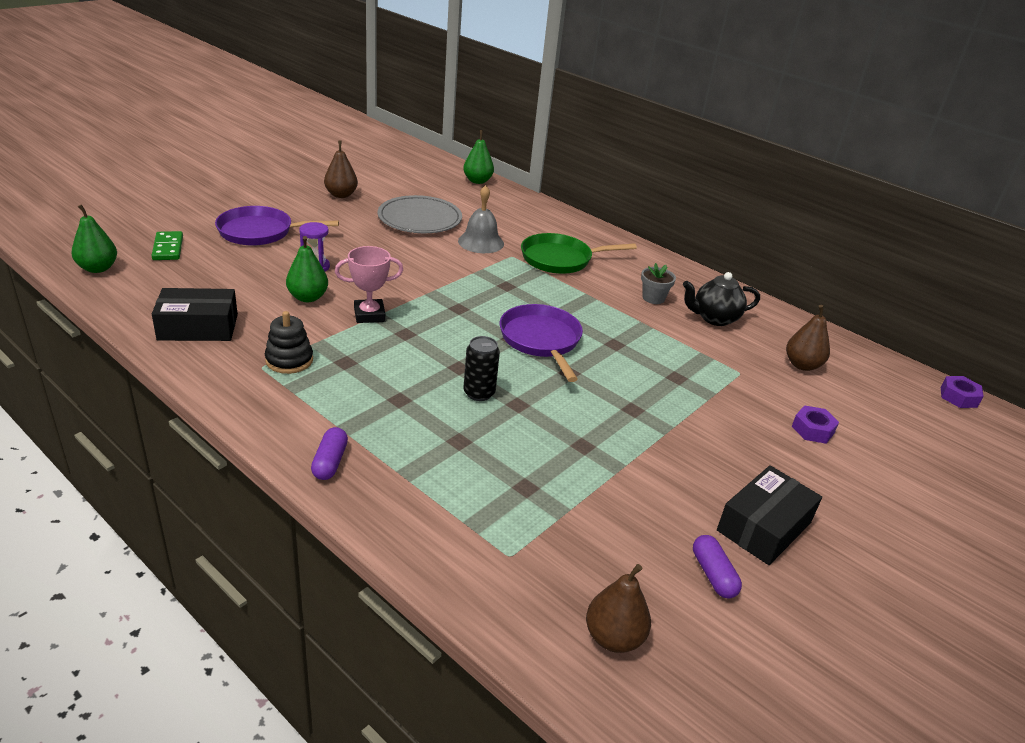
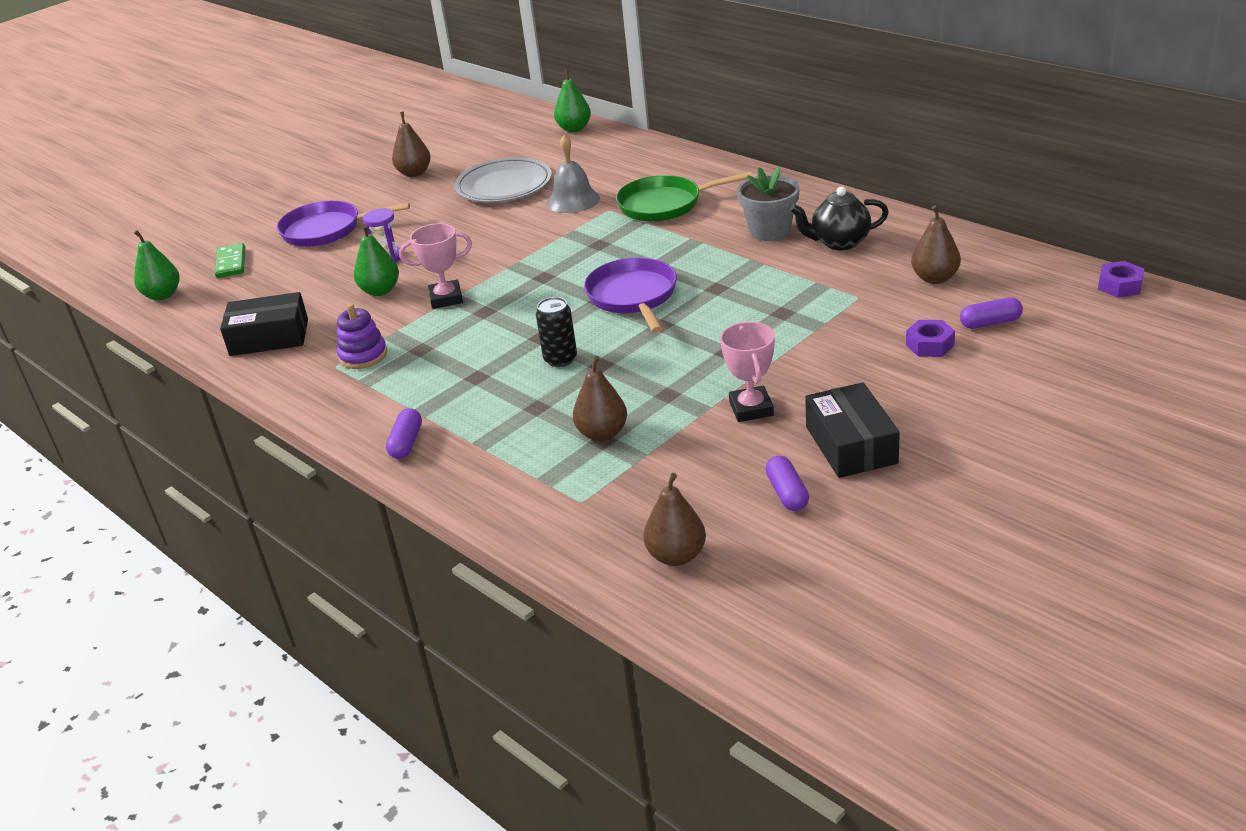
camera: 10 degrees right, 0 degrees up
(289, 360) = (363, 355): black stacking toy -> purple stacking toy
(525, 480) = (602, 434): none -> brown pear
(653, 298) = (770, 231): grey flower pot -> grey flower pot, size x1.54
(664, 473) = (751, 409): none -> pink trophy
(764, 526) = (851, 445): black box -> black box turned 60 degrees counterclockwise
(860, 416) = (990, 323): none -> purple capsule

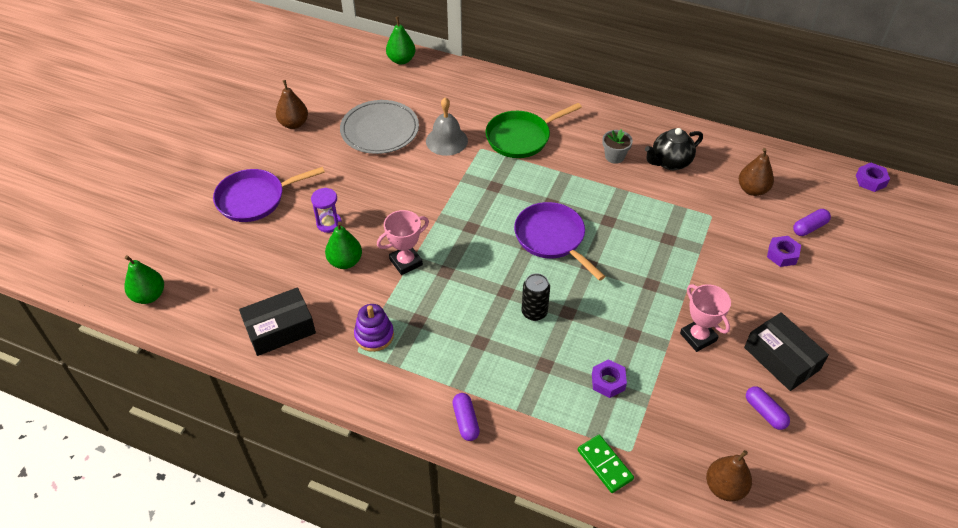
camera: 25 degrees left, 15 degrees up
(231, 263) = (190, 249): green domino -> green domino (604, 465)
(602, 434) = (608, 382): brown pear -> purple nut
(770, 231) = (614, 156): grey flower pot -> grey flower pot, size x0.65

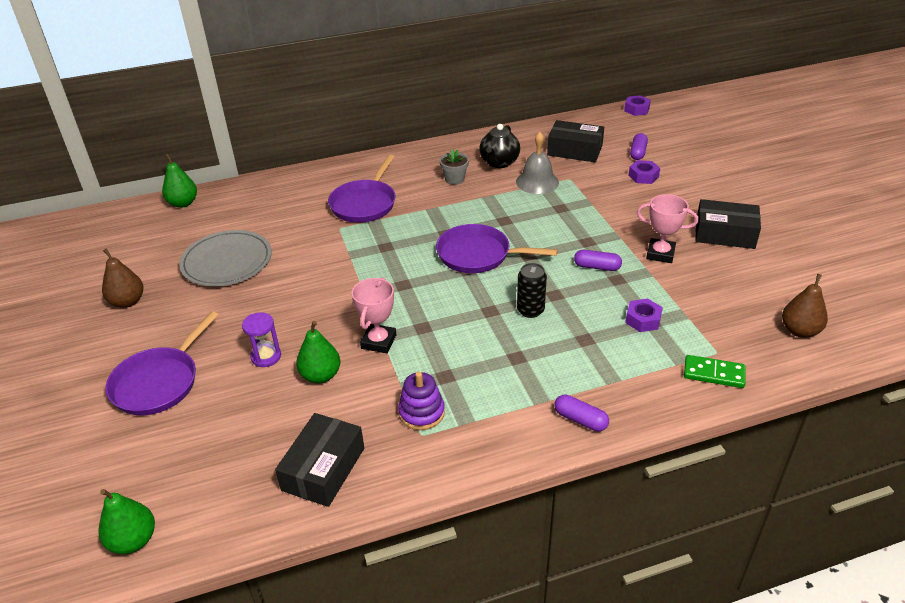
camera: 40 degrees left, 10 degrees down
(446, 140) = (302, 238): grey bell -> grey bell (537, 182)
(521, 137) = (364, 203): green pan -> purple pan
(752, 190) = (575, 150): brown pear -> black box
(765, 412) = (759, 270): purple capsule -> purple capsule (597, 267)

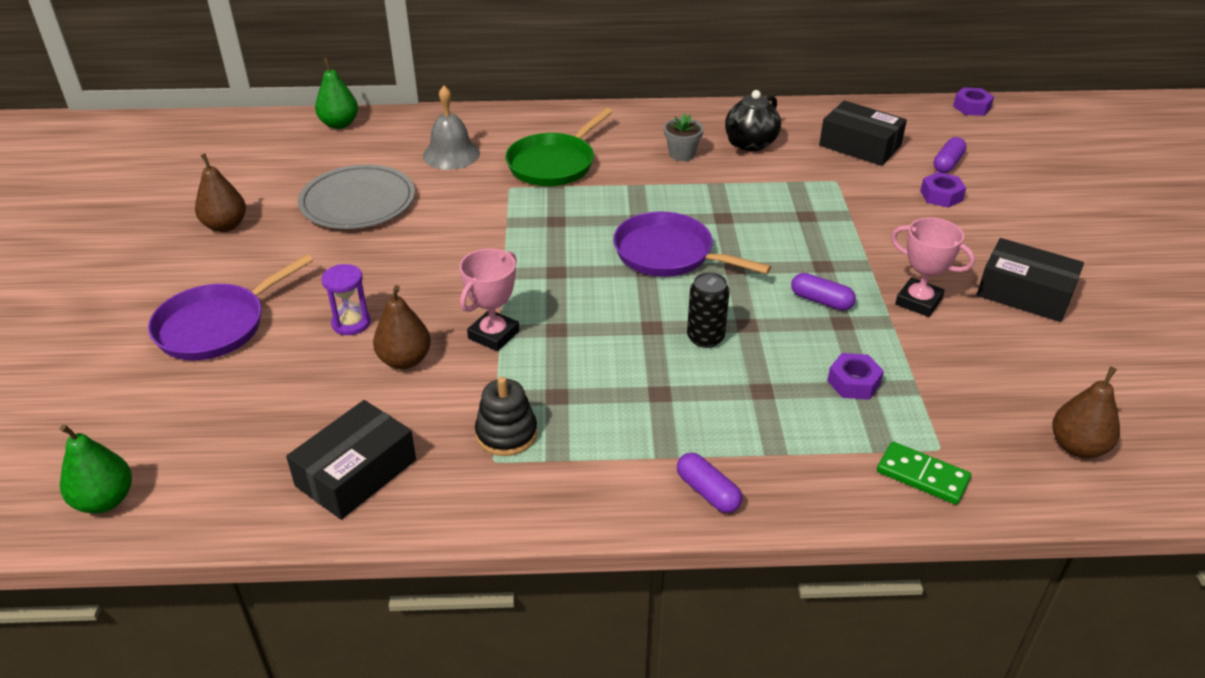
camera: 15 degrees right, 0 degrees up
(321, 375) = (405, 360): green pear -> brown pear
(364, 203) = (554, 164): purple pan -> green pan
(421, 413) = (506, 434): purple stacking toy -> black stacking toy
(537, 182) = (790, 177): grey bell -> grey bell (451, 154)

